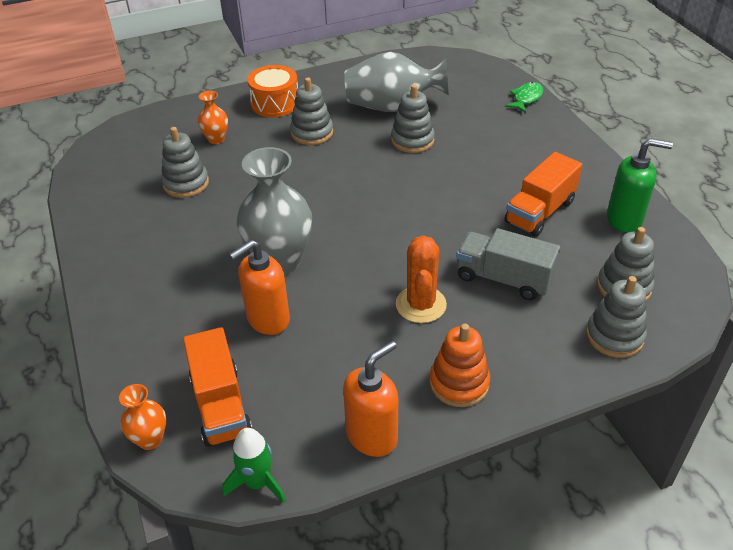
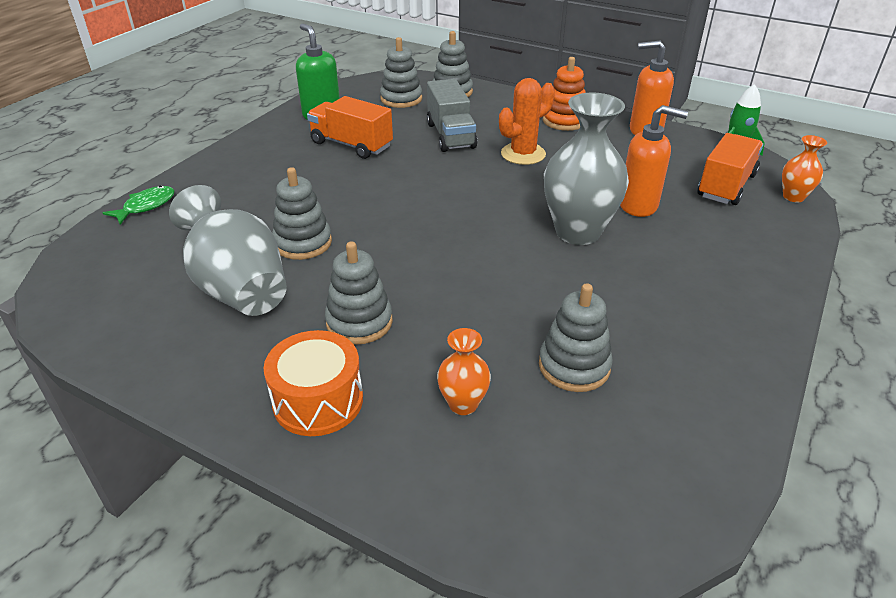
camera: 130 degrees left, 5 degrees down
(526, 98) = (146, 206): green fish -> green fish turned 135 degrees clockwise
(540, 212) = (351, 145): orange truck -> orange truck turned 150 degrees counterclockwise

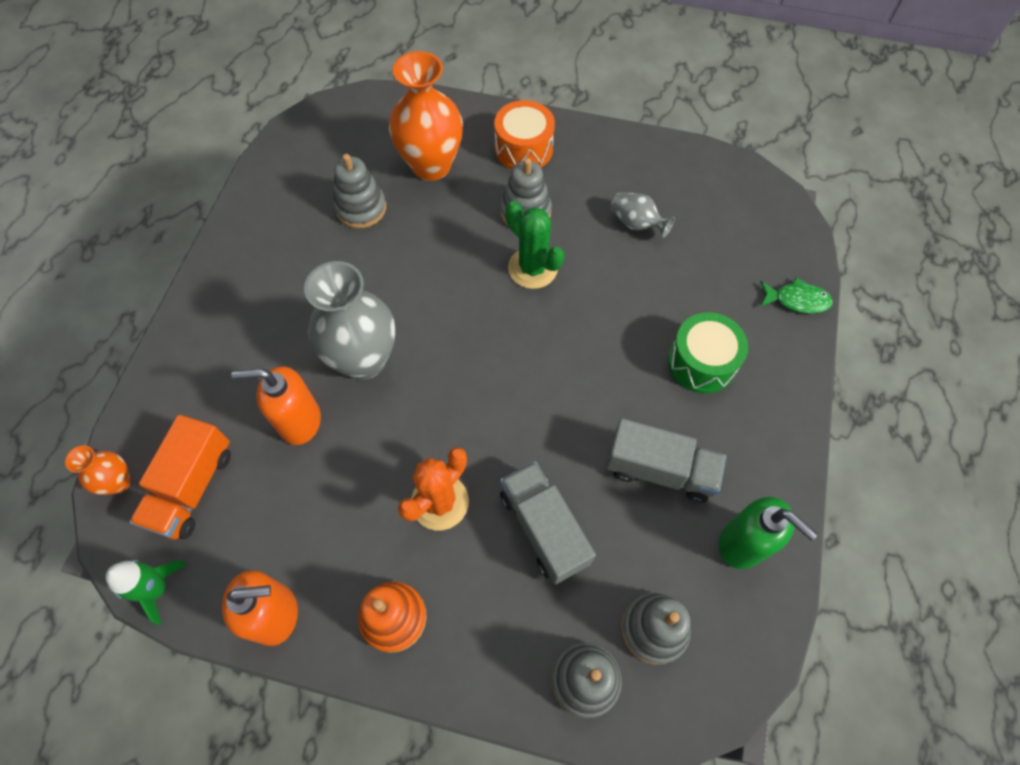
camera: 165 degrees right, 25 degrees up
(146, 206) = (797, 300): green fish -> green fish turned 105 degrees counterclockwise
(238, 287) = (636, 224): grey vase -> grey vase, size x0.49
(270, 185) = (701, 362): none -> green drum
(303, 243) = (616, 285): grey stacking toy -> none
(351, 145) = (660, 470): orange truck -> grey truck
(380, 269) = (532, 268): none -> green cactus
(463, 404) = (431, 165): orange vase -> orange vase, size x2.04

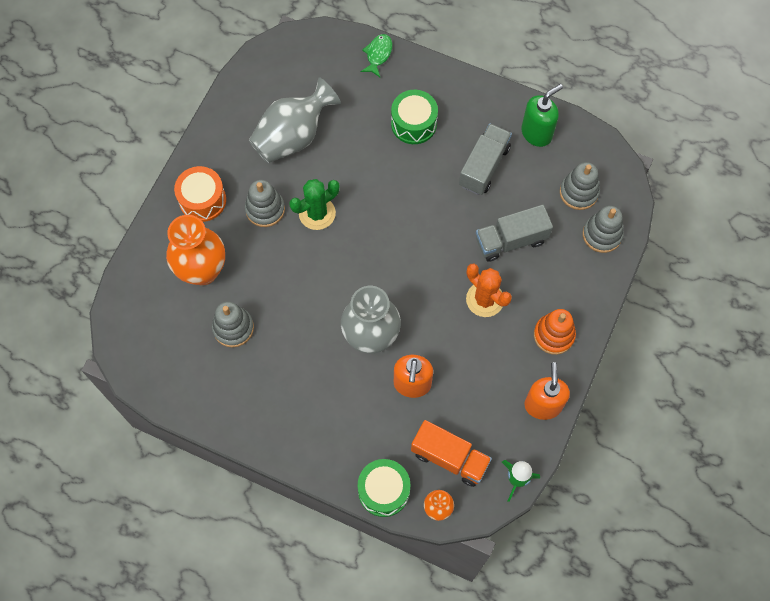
camera: 80 degrees left, 5 degrees up
(147, 409) = (384, 491): none -> green drum
(636, 224) = (293, 136): grey vase -> grey vase, size x2.04

